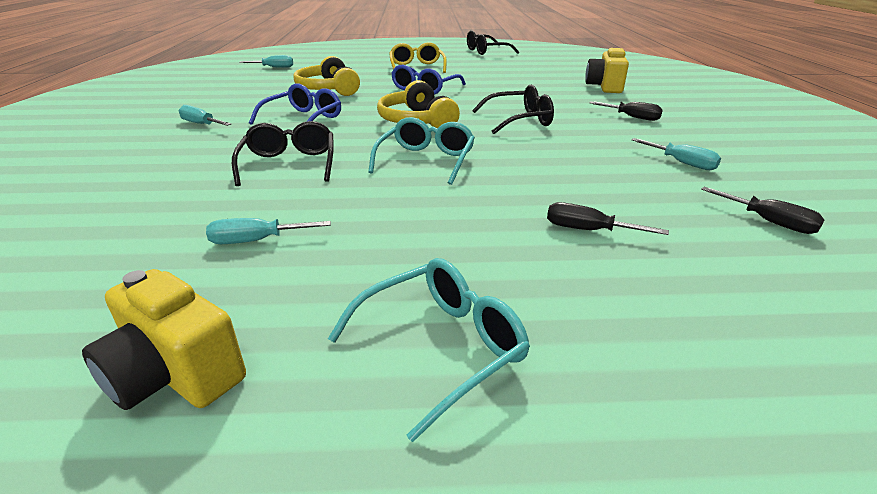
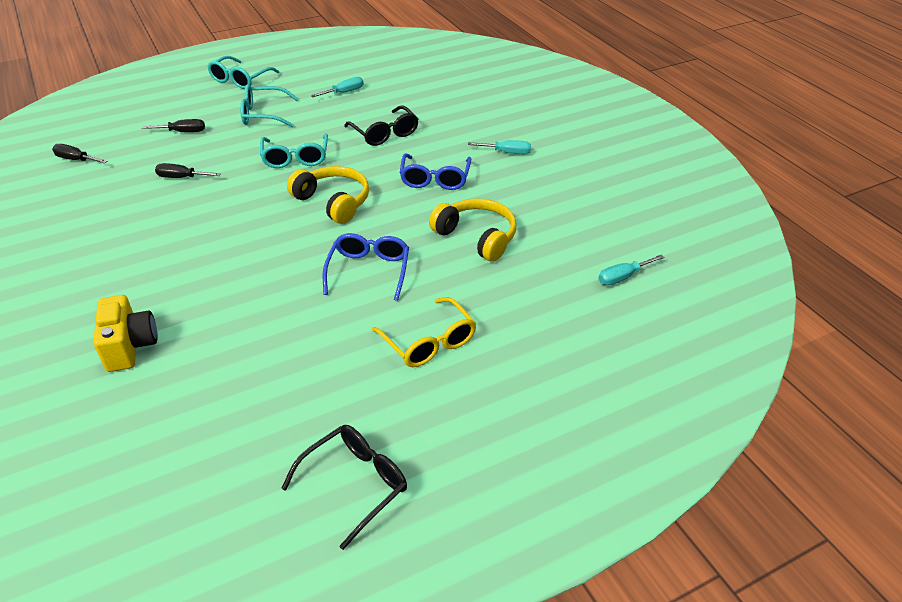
camera: 155 degrees right, 10 degrees up
(175, 375) = (319, 58): yellow camera -> none
(433, 230) = (264, 114): none -> turquoise glasses
(519, 120) = (237, 228): black glasses -> none
(632, 117) = (118, 266): black screwdriver -> black screwdriver (181, 177)
(682, 163) = (101, 201): turquoise screwdriver -> none

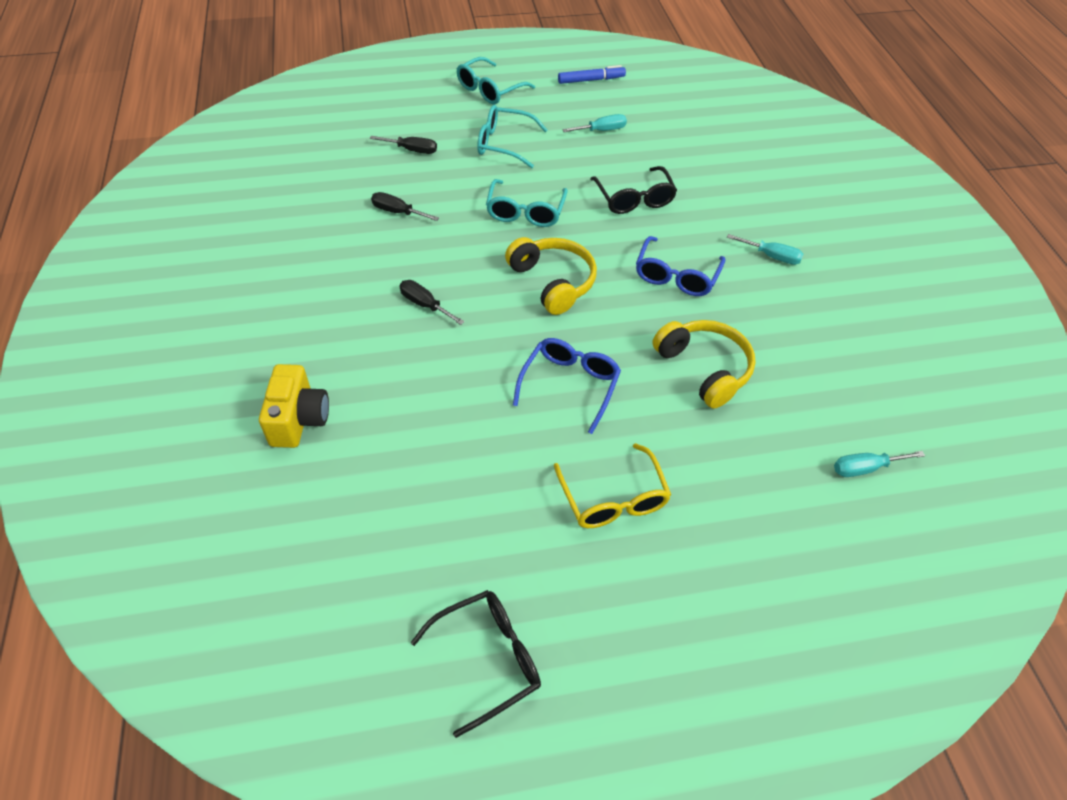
camera: 15 degrees right, 10 degrees up
(76, 160) = (295, 164): black screwdriver -> black screwdriver (425, 305)
(325, 60) = (591, 80): none -> blue marker

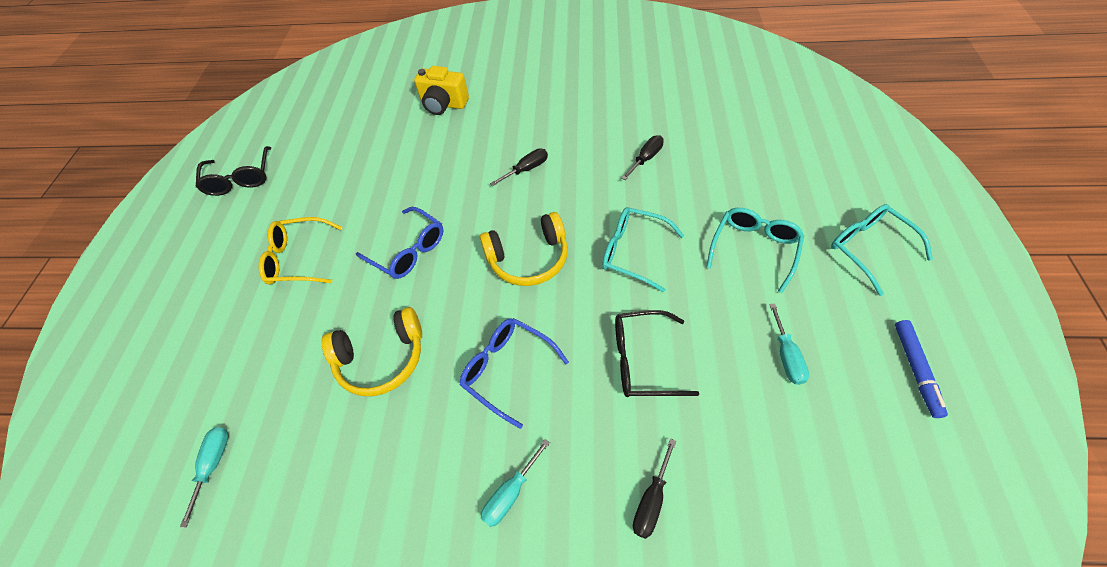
camera: 110 degrees right, 5 degrees up
(412, 150) = (741, 173): black screwdriver -> black screwdriver (651, 500)

